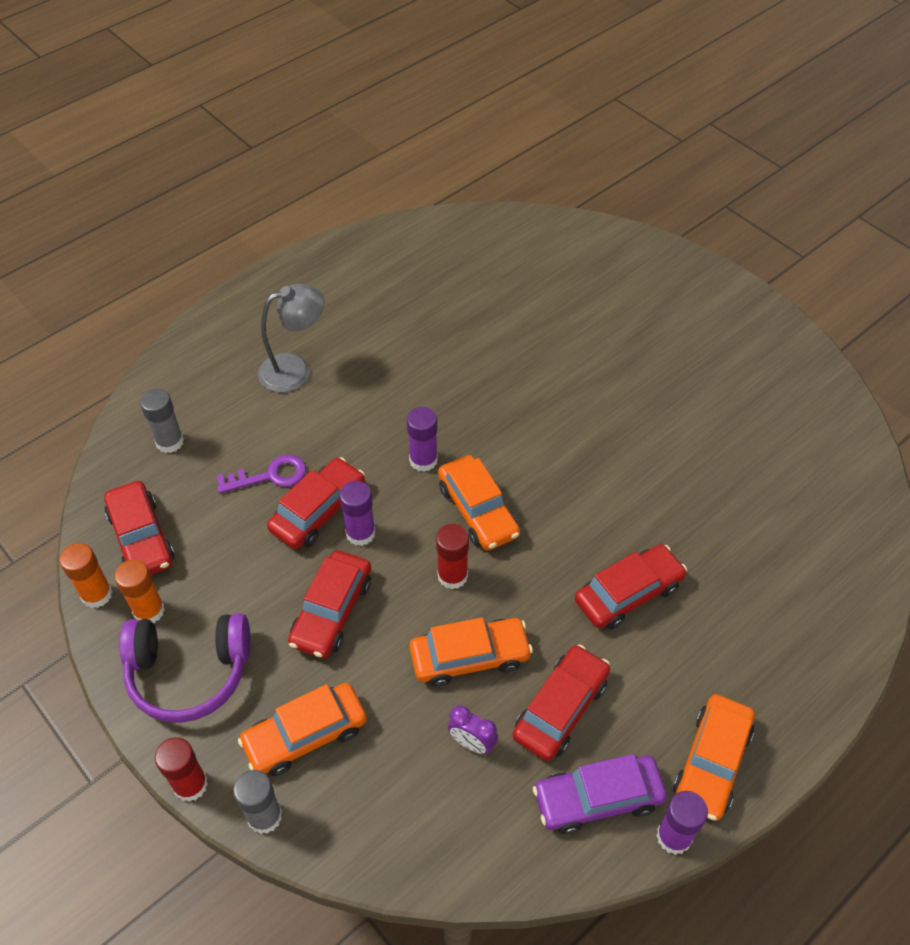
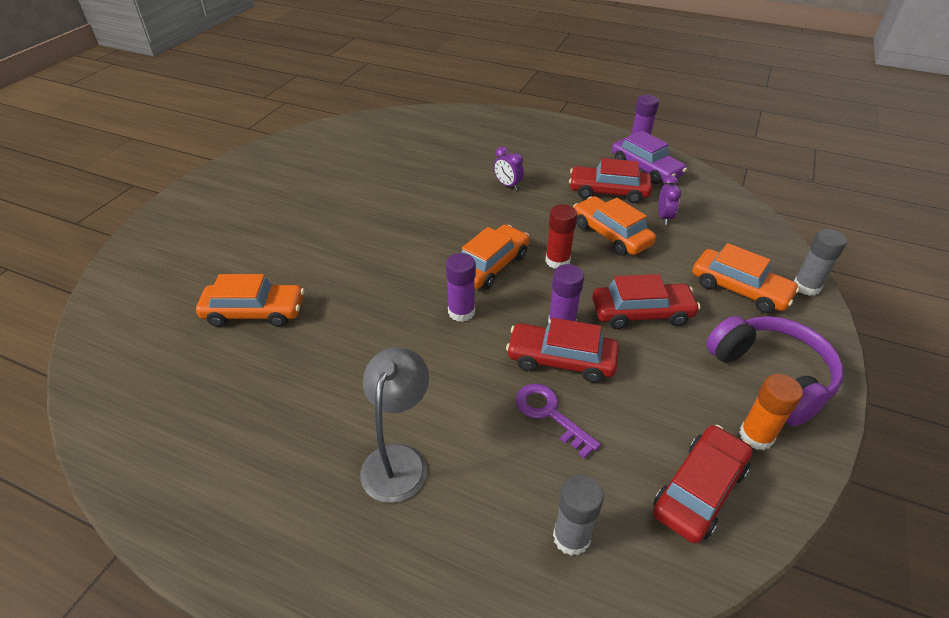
camera: 115 degrees left, 10 degrees down
(97, 594) = (785, 492): orange glue stick -> none
(190, 784) = (835, 333): red glue stick -> none
(295, 369) = (398, 459): grey lamp -> grey lamp turned 60 degrees clockwise
(628, 593) = (507, 185): red car -> purple clock
(711, 762) = (588, 141): orange car -> orange car (254, 312)

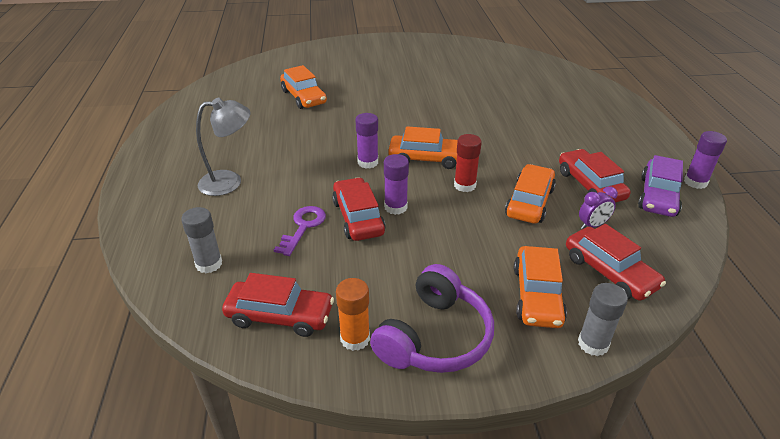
camera: 60 degrees right, 5 degrees down
(507, 185) = (531, 136): purple clock -> none
(641, 313) = (445, 243): red car -> red car (609, 272)

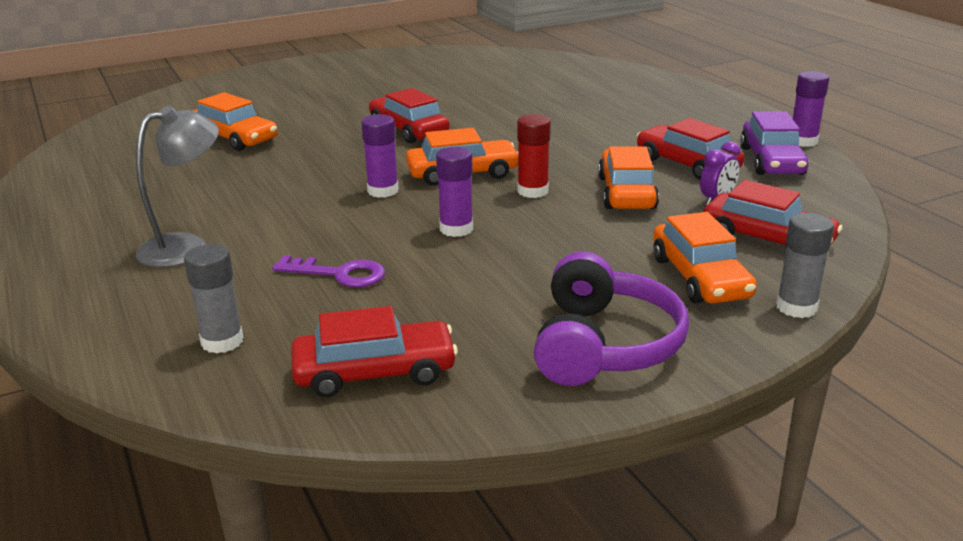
camera: 20 degrees left, 10 degrees down
(303, 227) = (338, 274): purple key -> purple key turned 105 degrees clockwise
(355, 338) = (499, 371): orange glue stick -> none
(358, 217) = (411, 249): red car -> red car (409, 130)

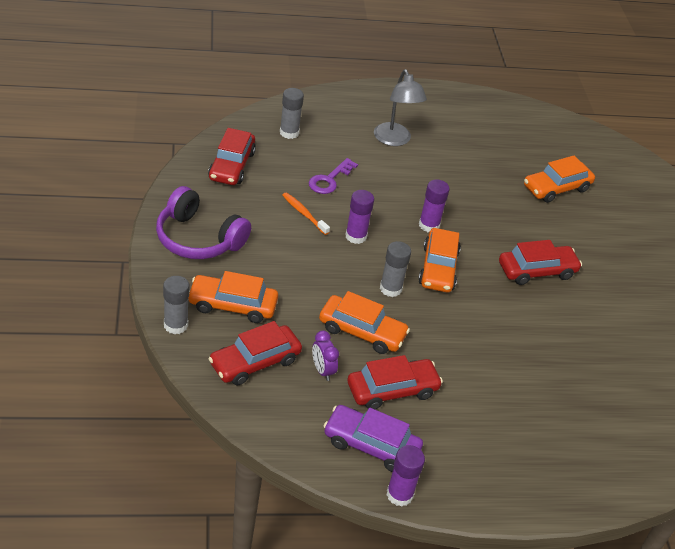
camera: 105 degrees right, 15 degrees up
(445, 274) = (304, 213): none -> orange toothbrush
(532, 191) = (390, 288): red glue stick -> grey glue stick

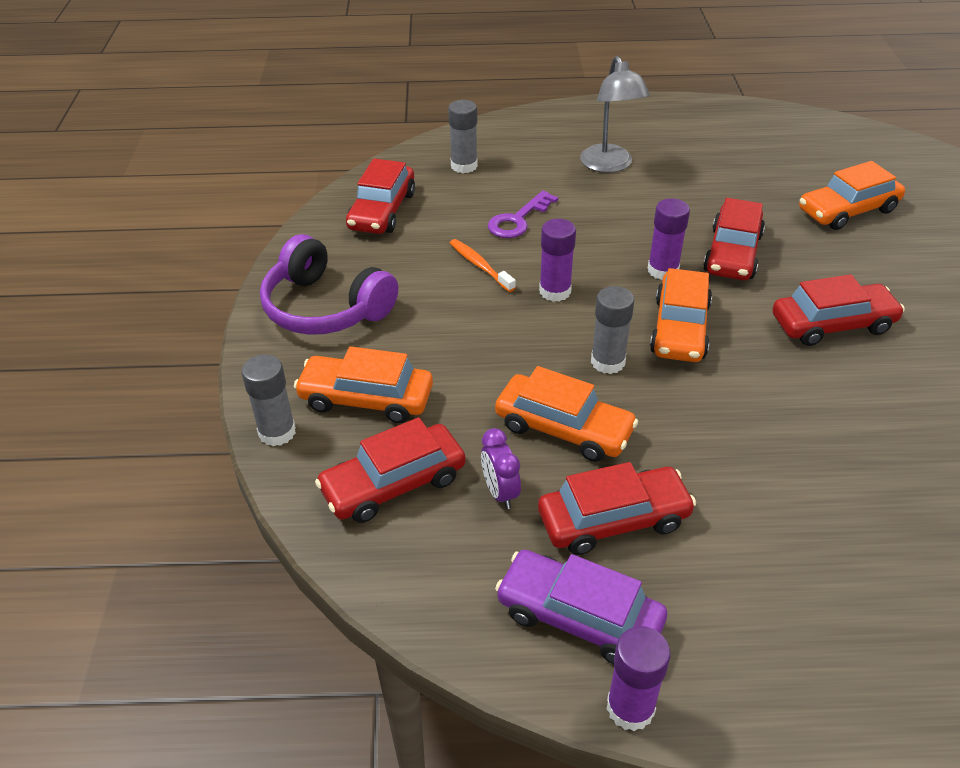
camera: 10 degrees right, 0 degrees up
(476, 215) = (732, 253): none -> red car

